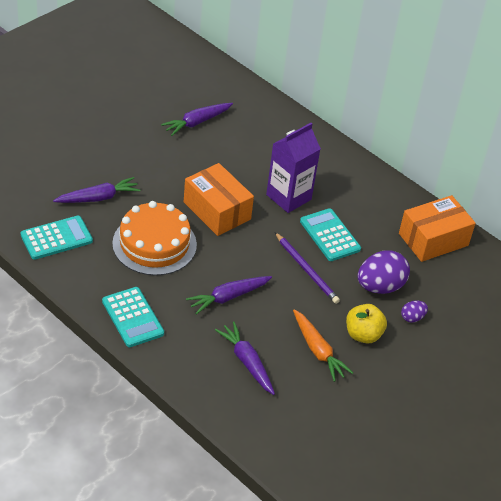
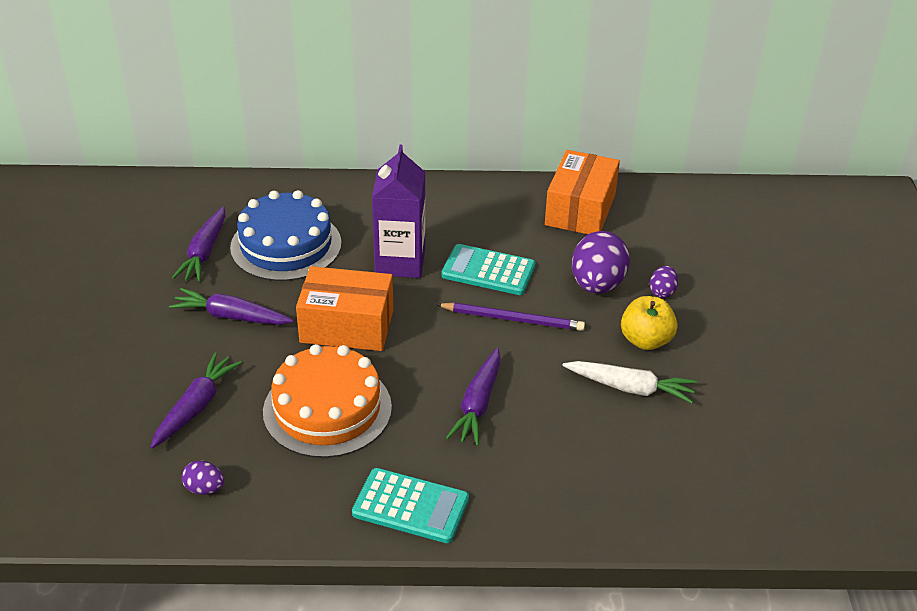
camera: 40 degrees left, 5 degrees down
(56, 238) = (204, 488): turquoise calculator -> purple egg
(242, 146) = (286, 245): none -> blue cake
(246, 362) = (585, 455): purple carrot -> purple carrot (231, 316)
(318, 350) = (630, 388): orange carrot -> white carrot

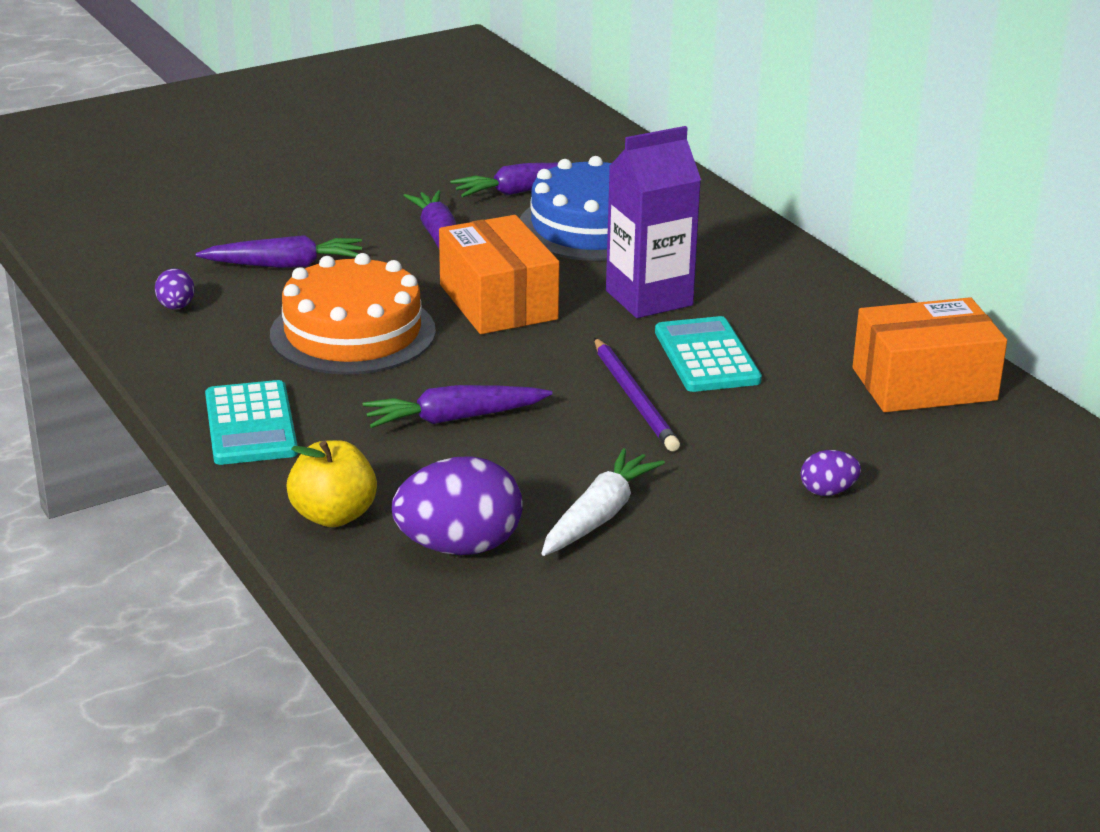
camera: 60 degrees right, 10 degrees down
(597, 285) = (778, 438): purple egg -> purple egg (459, 547)
(630, 388) = (599, 515): white carrot -> white carrot turned 135 degrees counterclockwise
(646, 340) = (708, 504): yellow apple -> yellow apple (333, 515)

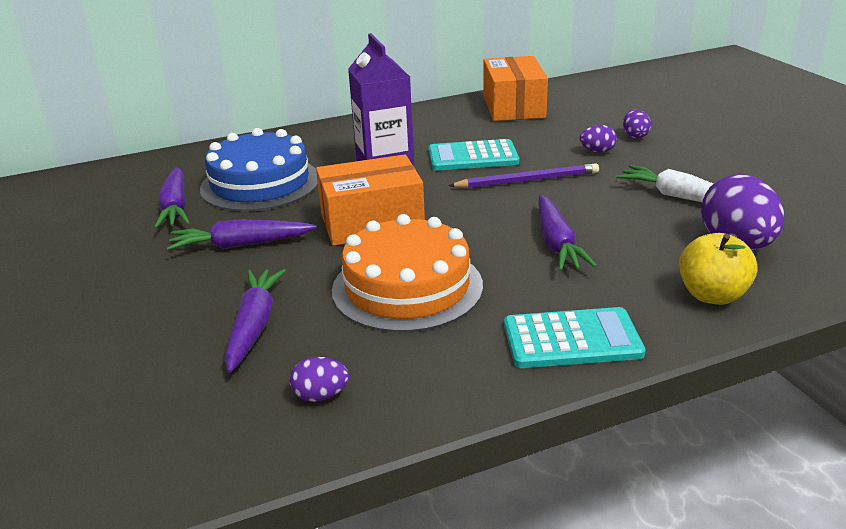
camera: 80 degrees left, 0 degrees up
(753, 455) = (597, 151): none -> purple egg

